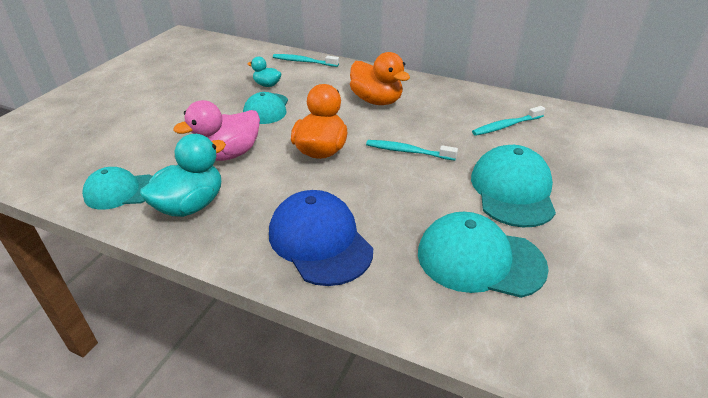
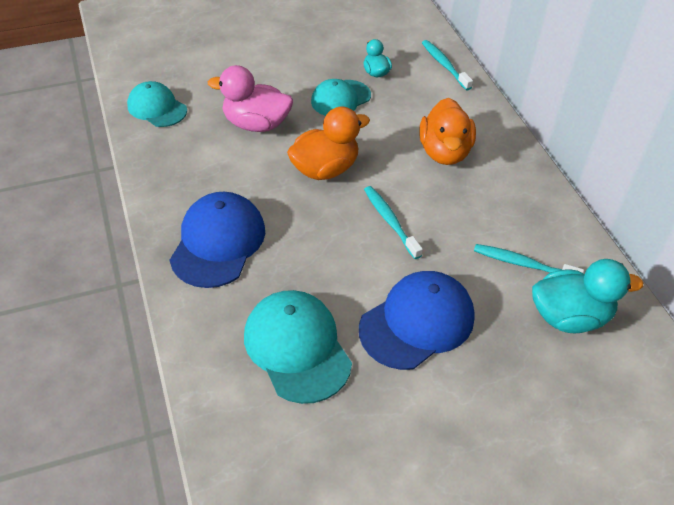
camera: 45 degrees right, 10 degrees up
(190, 205) = (180, 151): turquoise duck -> turquoise duck (569, 317)
(512, 190) = (417, 322): turquoise cap -> blue cap

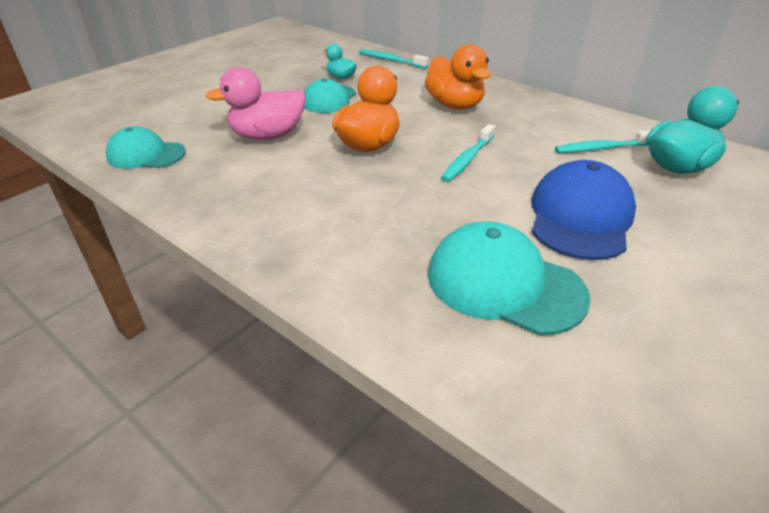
camera: 30 degrees left, 10 degrees down
(218, 242) = (323, 232): blue cap -> none
(390, 221) = (468, 159): turquoise toothbrush -> turquoise toothbrush turned 90 degrees counterclockwise

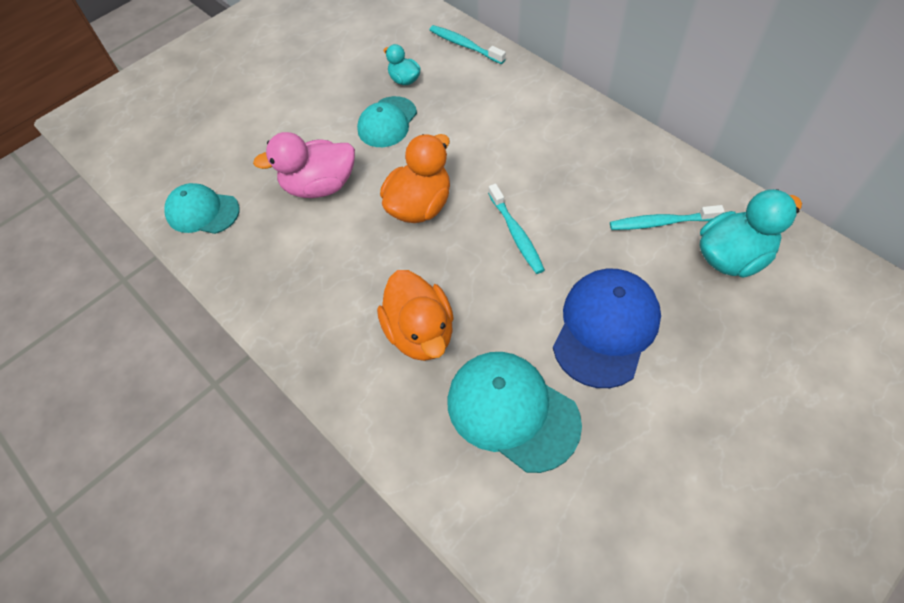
camera: 10 degrees right, 20 degrees up
(454, 105) = (521, 138): orange duck -> orange duck (420, 332)
(468, 159) = (516, 234): turquoise toothbrush -> turquoise toothbrush turned 60 degrees counterclockwise

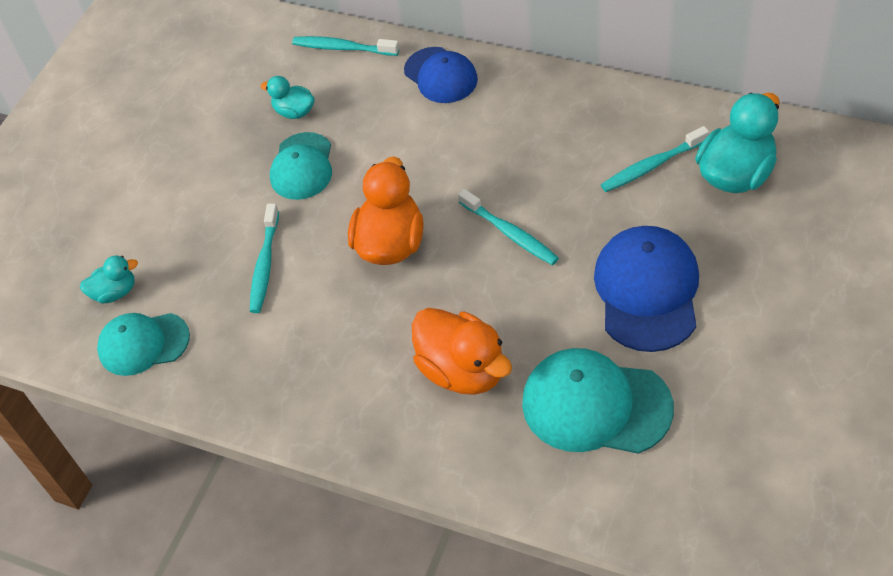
camera: 20 degrees left, 5 degrees down
(206, 165) = (115, 292): none -> turquoise duck
(319, 186) = (265, 264): pink duck -> turquoise toothbrush
(526, 90) = (441, 75): none -> blue cap

